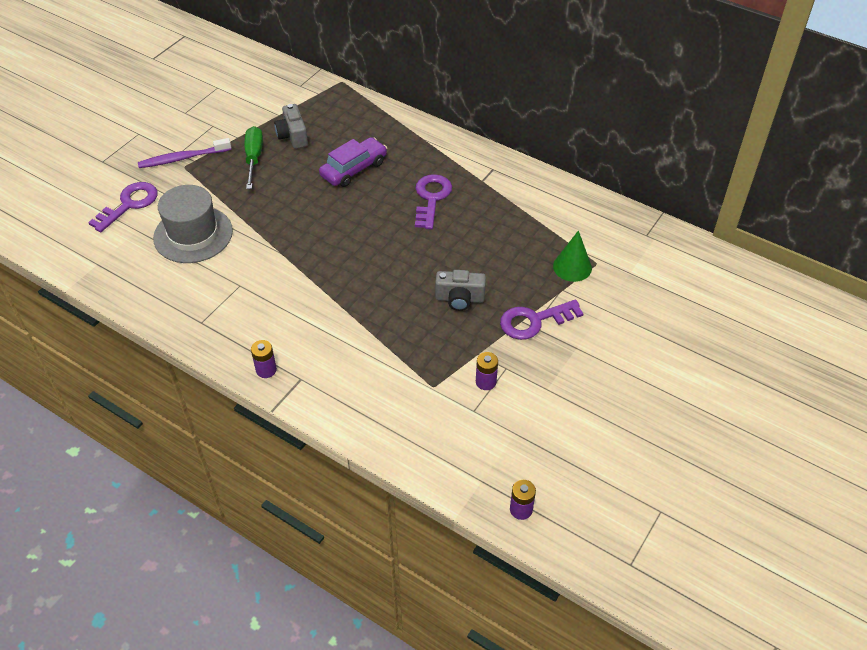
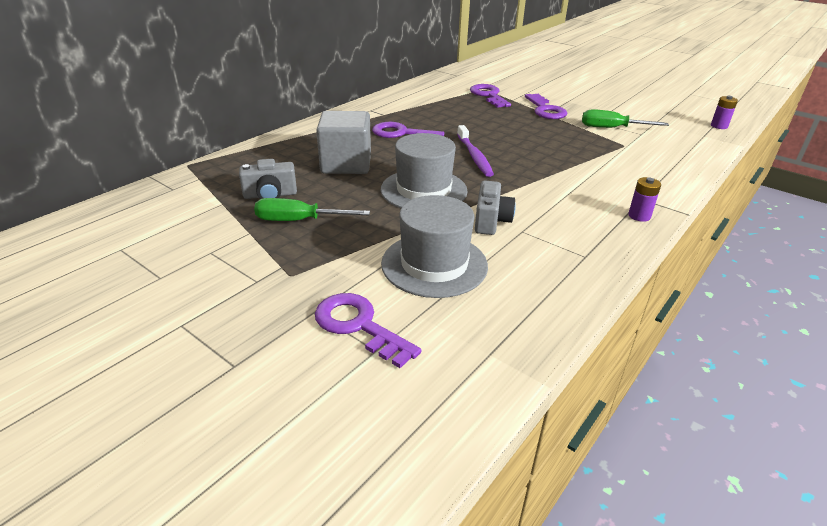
camera: 85 degrees left, 15 degrees down
(183, 158) = (271, 276): purple toothbrush -> purple toothbrush (474, 156)
(307, 222) = (423, 190): none -> grey hat
(354, 169) = (346, 164): purple car -> grey cube
(459, 299) = (526, 131): grey camera -> grey camera (491, 221)
(486, 382) = (611, 128): purple battery -> green screwdriver
(572, 267) = (488, 95): green cone -> purple key

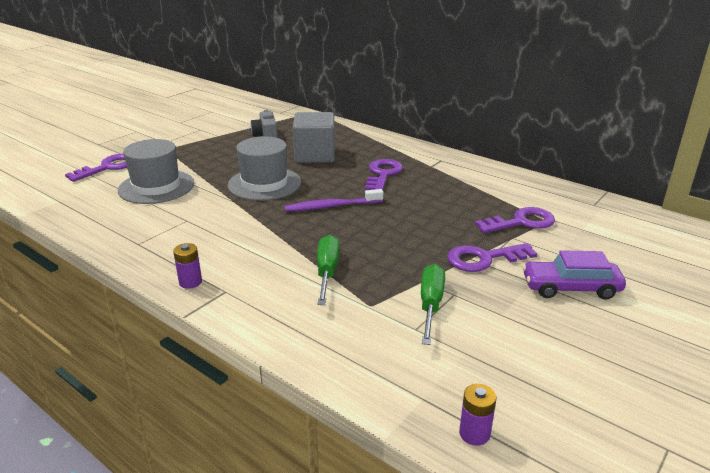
camera: 90 degrees right, 5 degrees down
(298, 221) = (228, 146): green screwdriver -> green screwdriver (327, 271)
(491, 221) = (206, 208): grey camera -> none
(570, 93) = (570, 288): none -> purple car

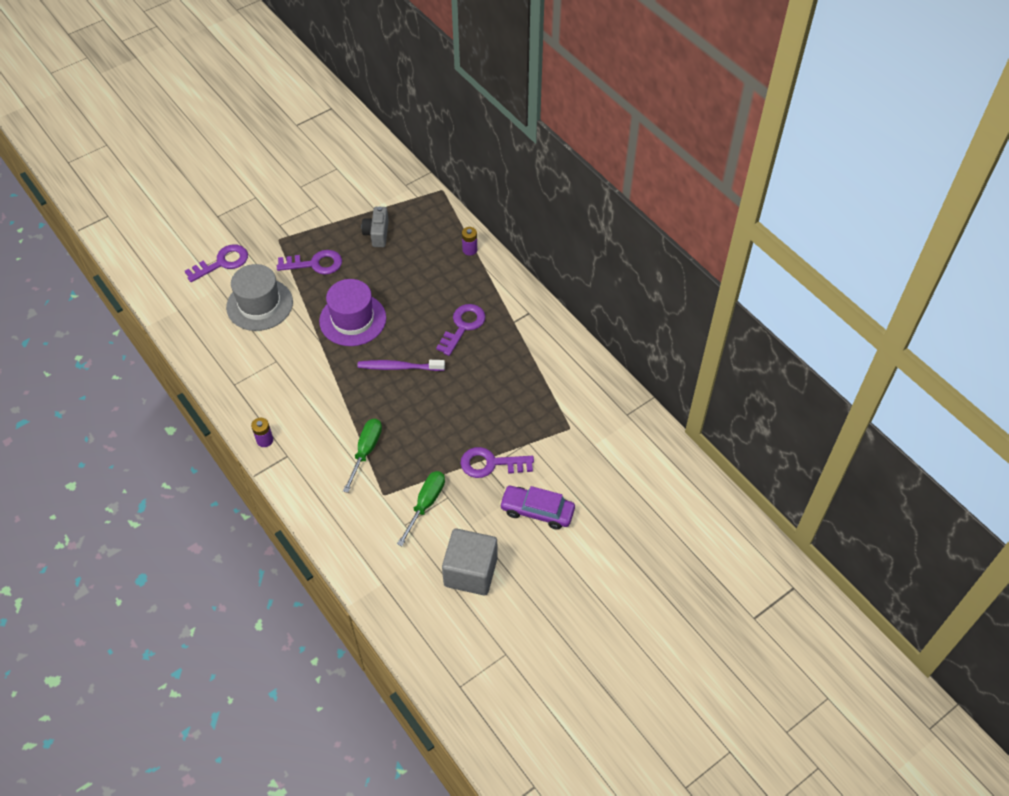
camera: 15 degrees right, 25 degrees up
(264, 184) = (352, 319): grey hat -> purple hat
(315, 155) = (412, 280): grey cube -> grey cube (470, 572)
(474, 433) = (400, 616): purple battery -> purple battery (469, 250)
(521, 222) = (547, 425): purple key -> purple key (315, 264)

